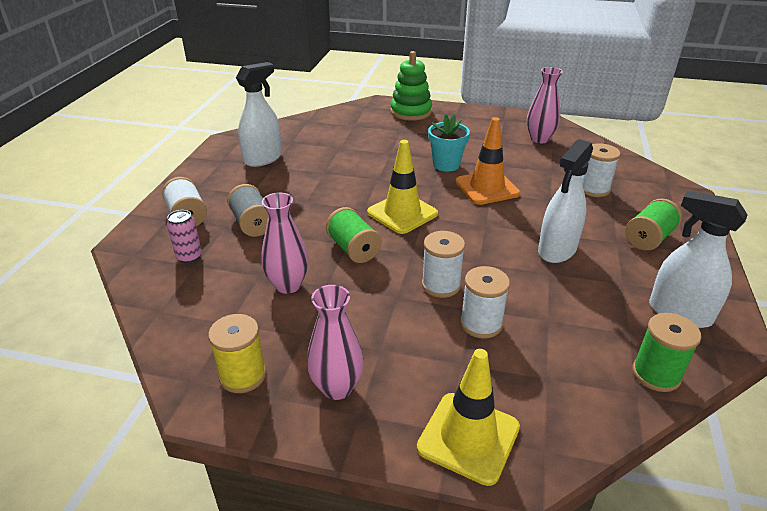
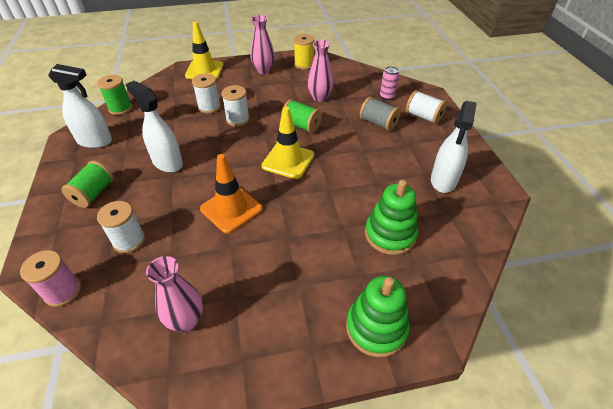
camera: 155 degrees right, 10 degrees up
(355, 141) = (390, 234): none -> green stacking toy
(446, 164) = (280, 229): turquoise flower pot -> none
(557, 250) = (167, 162): white spray bottle -> white spray bottle turned 60 degrees counterclockwise
(645, 172) = (63, 291): none -> pink spool

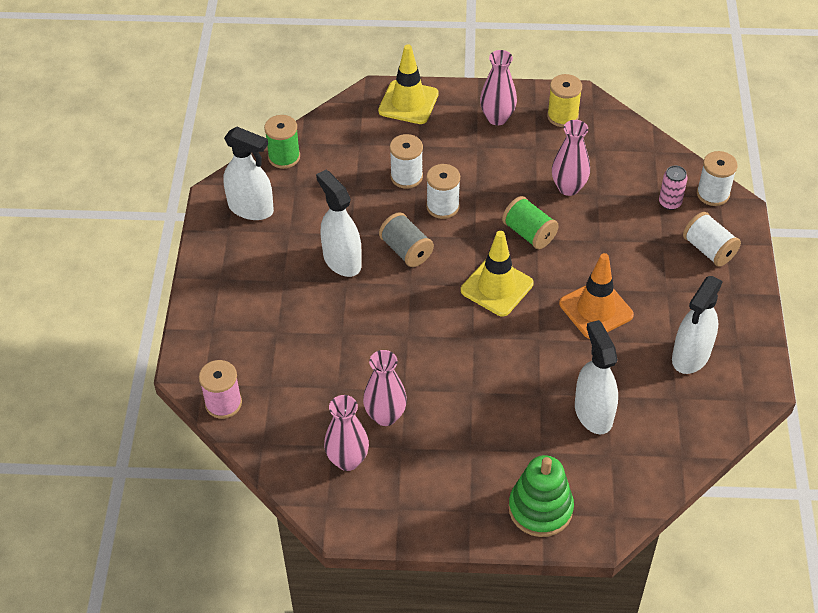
camera: 15 degrees right, 5 degrees up
(93, 194) = (251, 289): green spool -> none
(129, 241) = (292, 359): white spool -> white spool (713, 194)
(217, 272) = (385, 416): none -> pink vase
(231, 209) = (413, 342): orange traffic cone -> orange traffic cone (596, 309)
(378, 123) = (638, 249): grey spool -> grey spool (406, 250)
(390, 234) = (593, 413): green stacking toy -> white spray bottle

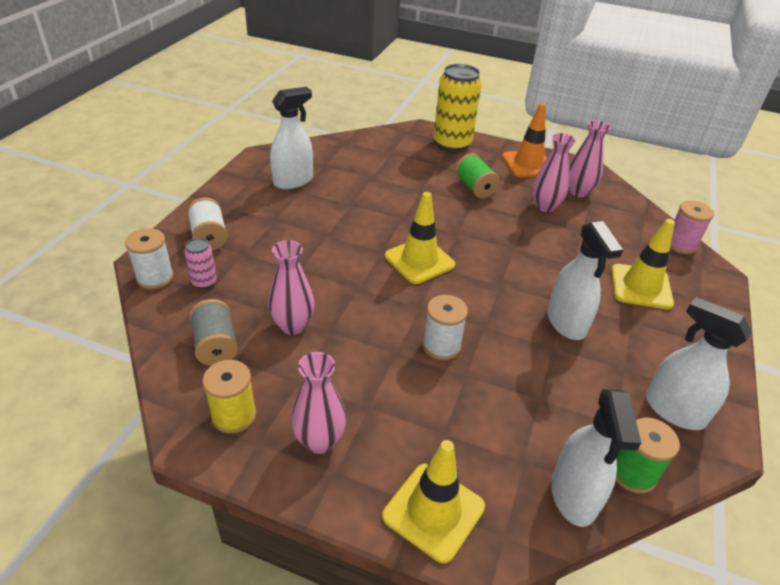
camera: 165 degrees left, 10 degrees down
(272, 325) = (641, 287): none -> yellow traffic cone
(406, 177) = (472, 394): white spool -> none
(406, 250) = (496, 314): grey spool -> grey spool (216, 345)
(529, 233) = (363, 294): green spool -> green spool (475, 188)
(540, 509) = (452, 144): green stacking toy -> yellow can
(593, 413) = (389, 172): white spray bottle -> white spray bottle (573, 496)
(596, 309) = (343, 224): orange traffic cone -> orange traffic cone (528, 164)

